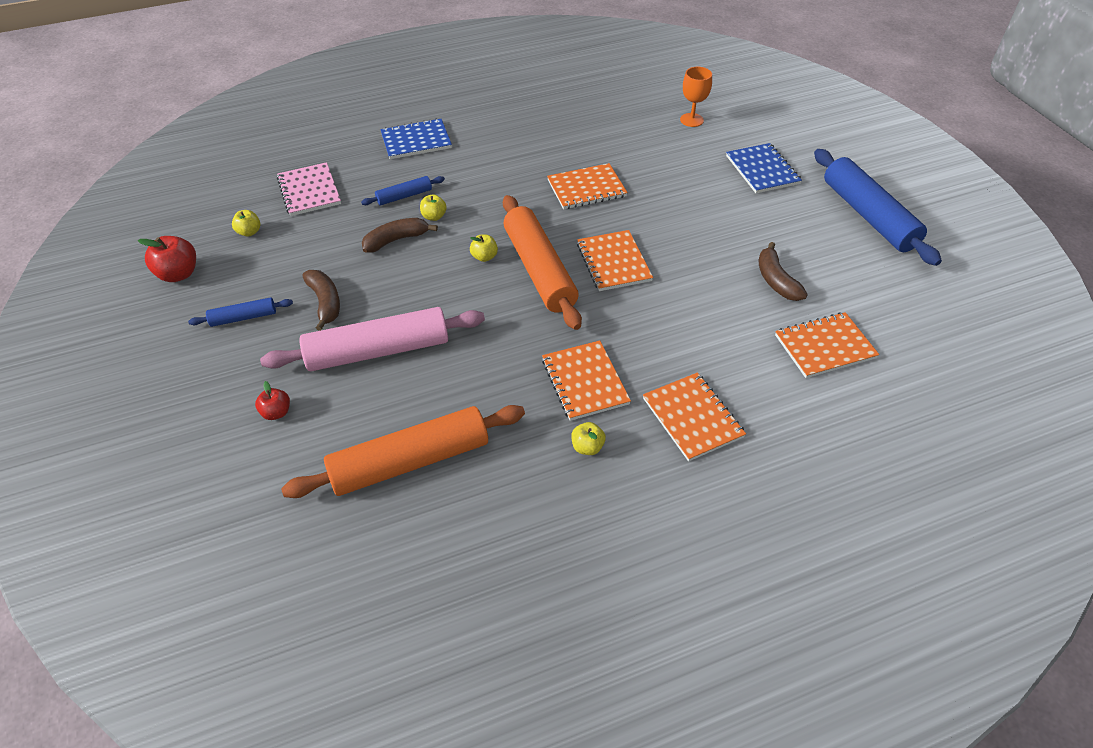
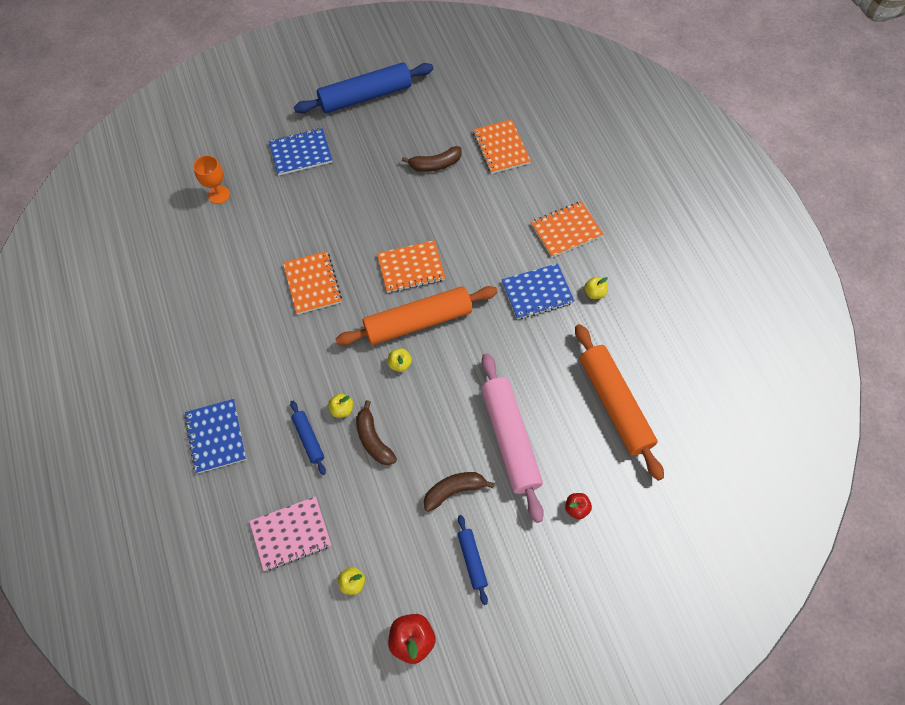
camera: 90 degrees left, 15 degrees up
(585, 382) = (537, 292): orange notebook -> blue notebook

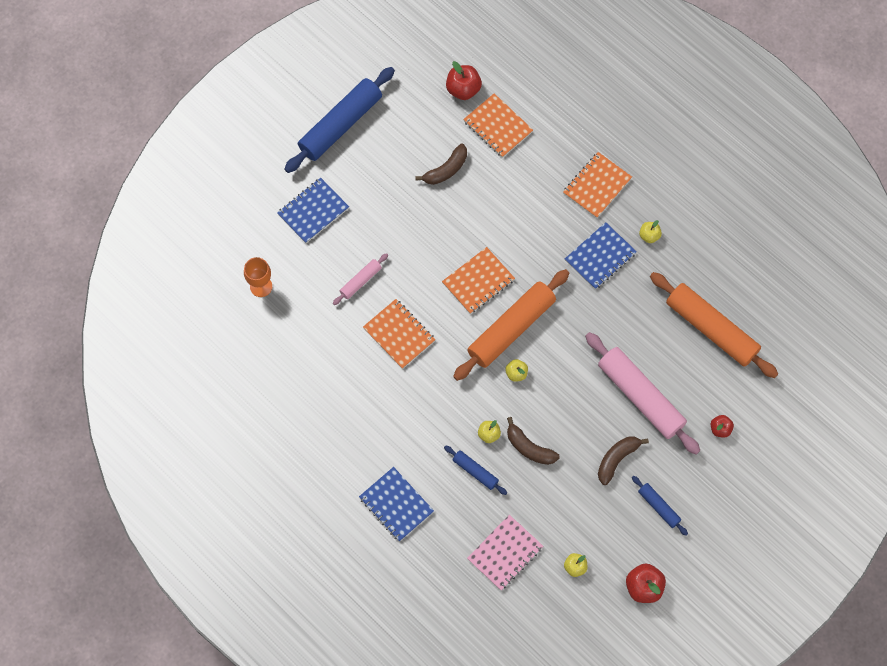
camera: 25 degrees left, 5 degrees up
(306, 225) = (360, 281): none -> pink rolling pin
(487, 108) = (463, 89): none -> red apple

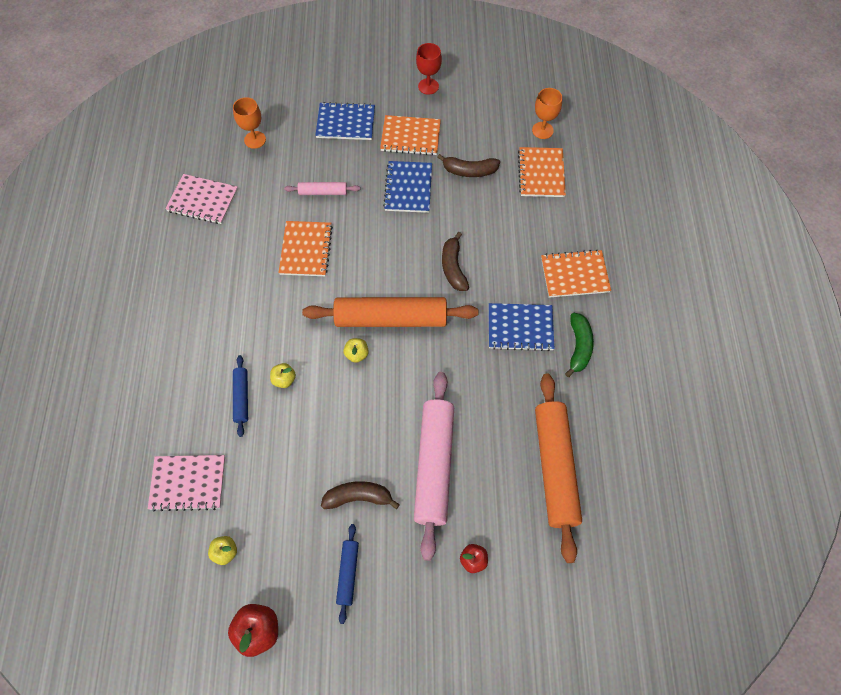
camera: 45 degrees right, 5 degrees down
(280, 367) = (203, 200): none -> pink notebook
(340, 125) = (428, 86): blue rolling pin -> red goblet
(396, 504) = (159, 365): blue notebook -> blue notebook (408, 188)
(463, 89) = (542, 130): red apple -> orange goblet
(478, 281) = (405, 264): orange notebook -> orange notebook (410, 136)
(529, 447) = (301, 419): brown banana -> brown banana (453, 267)
(649, 236) = (579, 347): yellow apple -> green banana

